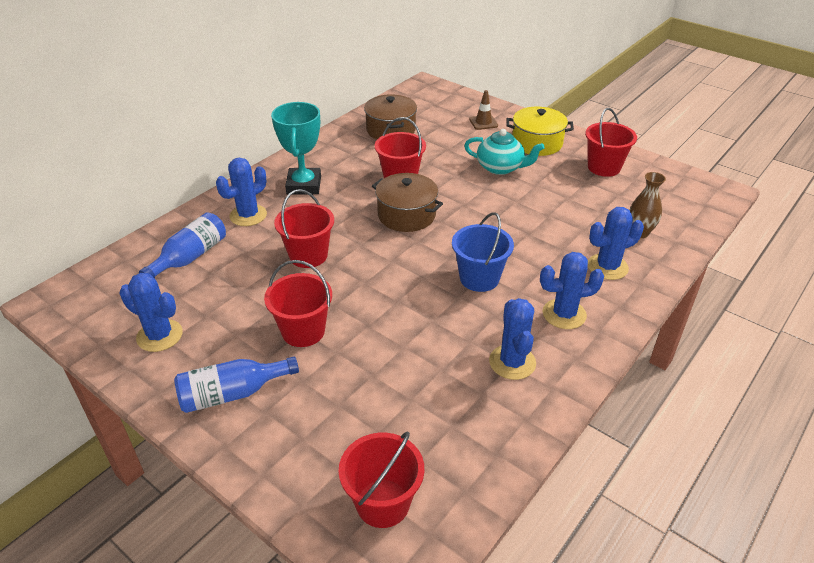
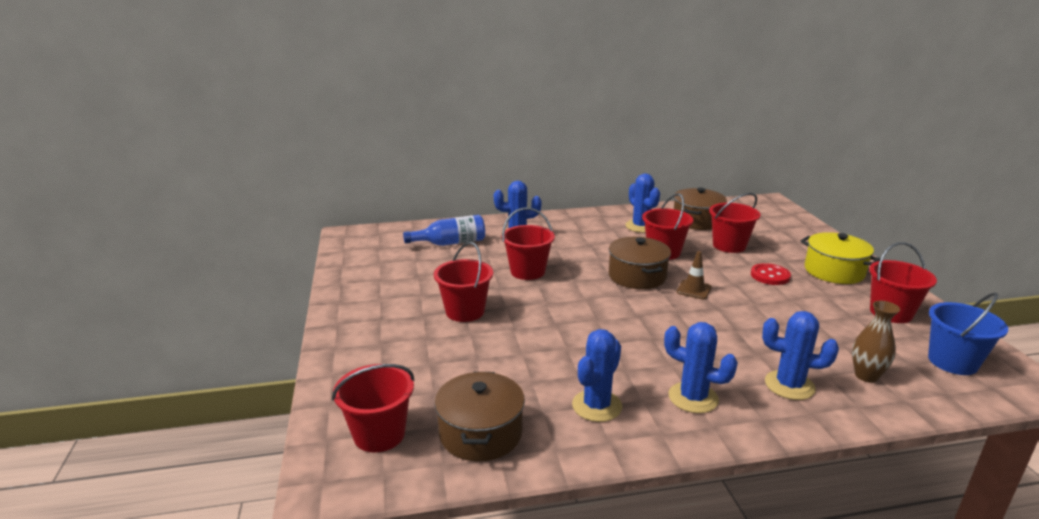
camera: 40 degrees right, 15 degrees down
(159, 336) = (378, 275): blue cactus -> blue cactus (641, 226)
(232, 394) = (376, 323): blue bottle -> none
(304, 185) = (580, 231): turquoise trophy -> none
(442, 148) = (729, 245): none -> red bucket
(460, 444) = (480, 433): none -> brown pot
(479, 278) = (645, 339): blue bucket -> blue bucket (952, 362)
(483, 122) = (794, 241): brown traffic cone -> brown traffic cone (694, 290)
(500, 167) = (770, 276): turquoise teapot -> red button

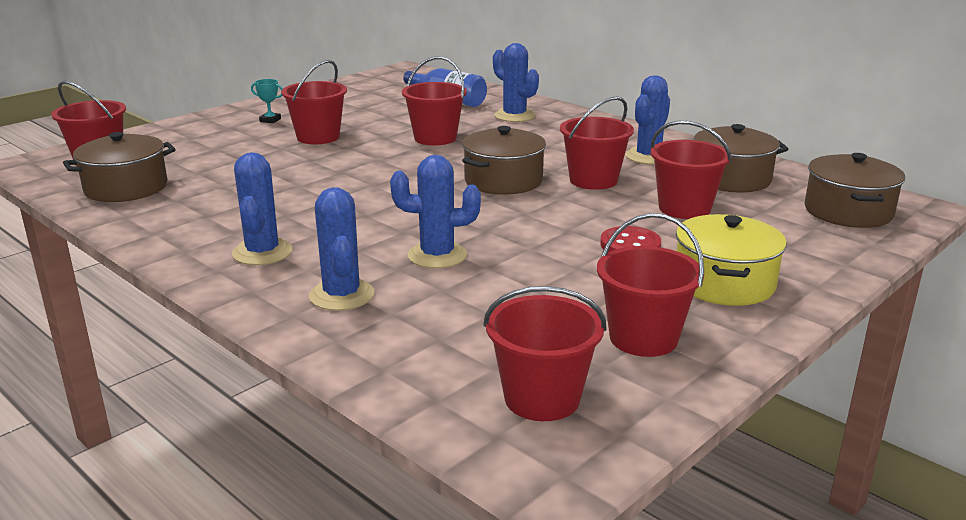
camera: 55 degrees right, 0 degrees up
(390, 320) = (270, 120): none -> turquoise trophy
(597, 406) = (206, 217): blue cactus -> blue cactus (437, 255)
(694, 290) = (514, 212): brown traffic cone -> none
(764, 215) = (848, 211): none -> brown pot
(866, 376) = (419, 338): brown vase -> none
(952, 362) = (542, 398): blue bucket -> red bucket

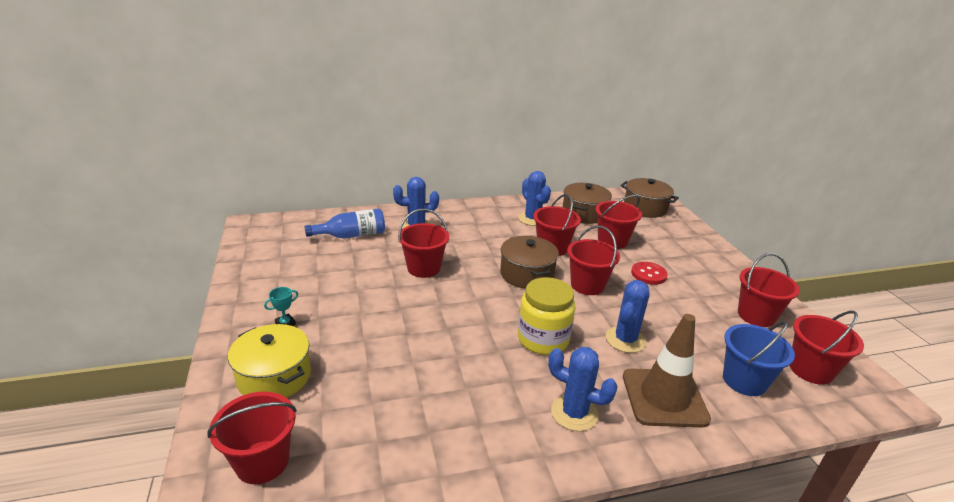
camera: 60 degrees left, 5 degrees up
(126, 188) = (365, 458): brown pot -> none
(318, 137) = (360, 314): red bucket -> red bucket (587, 285)
(341, 295) = (664, 398): blue cactus -> brown traffic cone
(378, 214) = (543, 339): none -> yellow jar
(442, 344) = (744, 381): none -> blue bucket
(724, 283) = (706, 270): yellow pot -> yellow pot (274, 376)

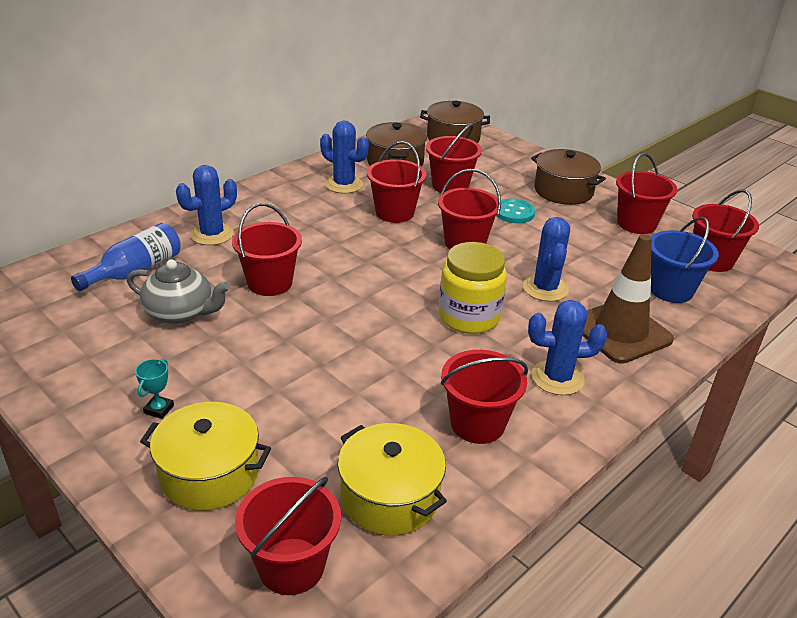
camera: 30 degrees left, 5 degrees up
(353, 269) = (181, 313): none -> grey teapot
(367, 446) = (390, 497): none -> yellow pot
(478, 421) = (477, 424): none -> red bucket
(527, 274) = (393, 252): brown pot -> brown pot (563, 191)
(648, 274) = (514, 212): red button -> turquoise button

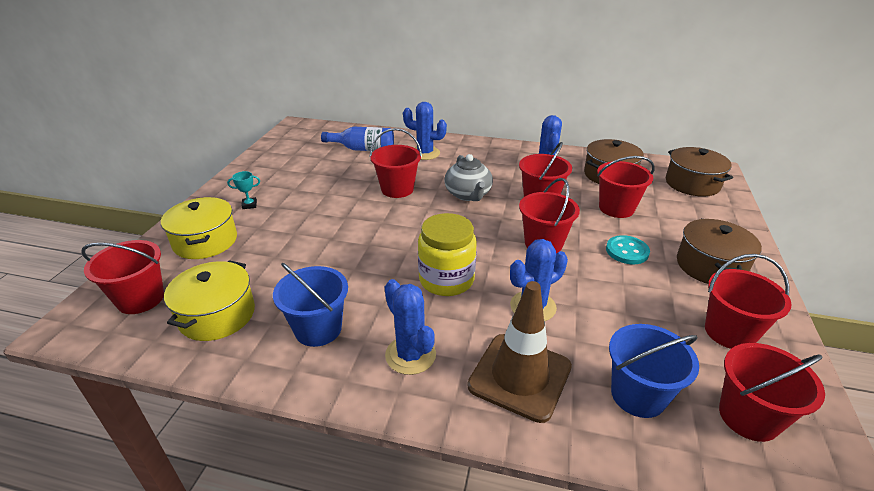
camera: 60 degrees right, 0 degrees up
(181, 313) = (338, 176): grey teapot -> grey teapot (468, 194)
(477, 424) = (318, 329): red bucket -> blue bucket

